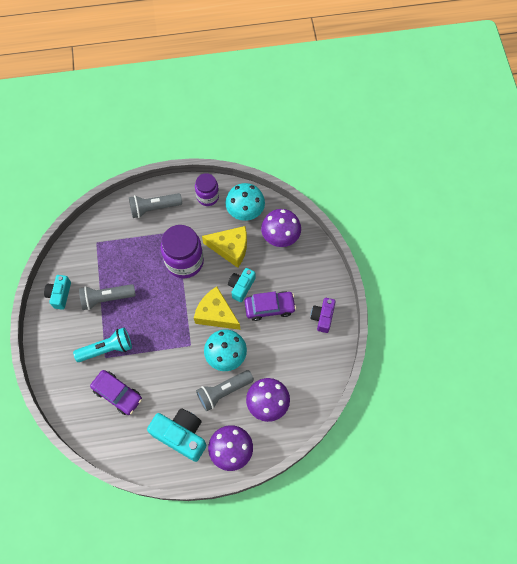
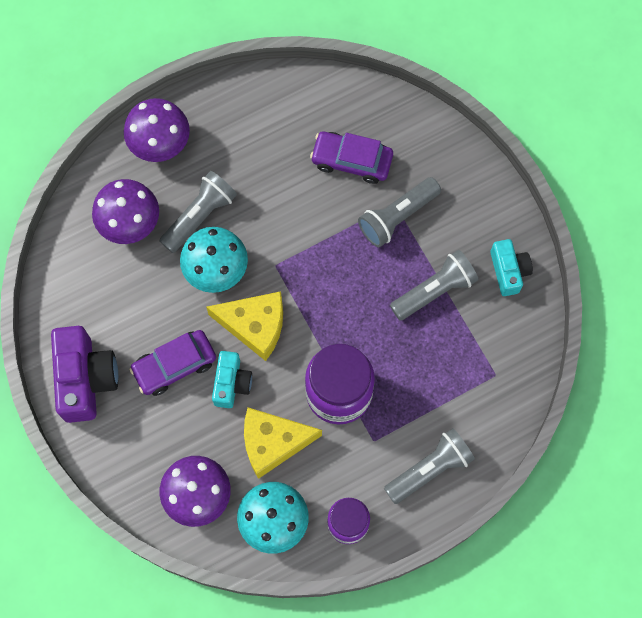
camera: 160 degrees right, 5 degrees up
(107, 349) = (397, 217): turquoise flashlight -> grey flashlight
(181, 435) = (237, 138): turquoise camera -> none
(322, 317) = (85, 379): purple camera -> purple camera, size x1.68

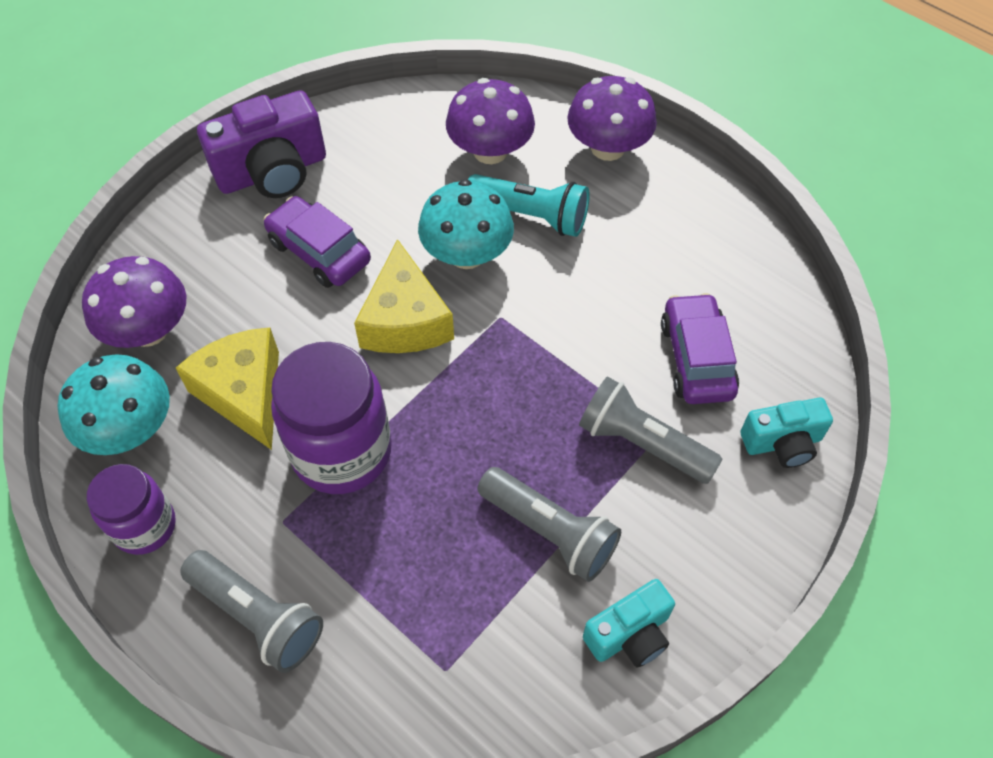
camera: 70 degrees right, 15 degrees down
(200, 216) = (531, 216): grey flashlight -> turquoise flashlight
(231, 383) = (315, 319): turquoise camera -> turquoise camera (782, 443)

